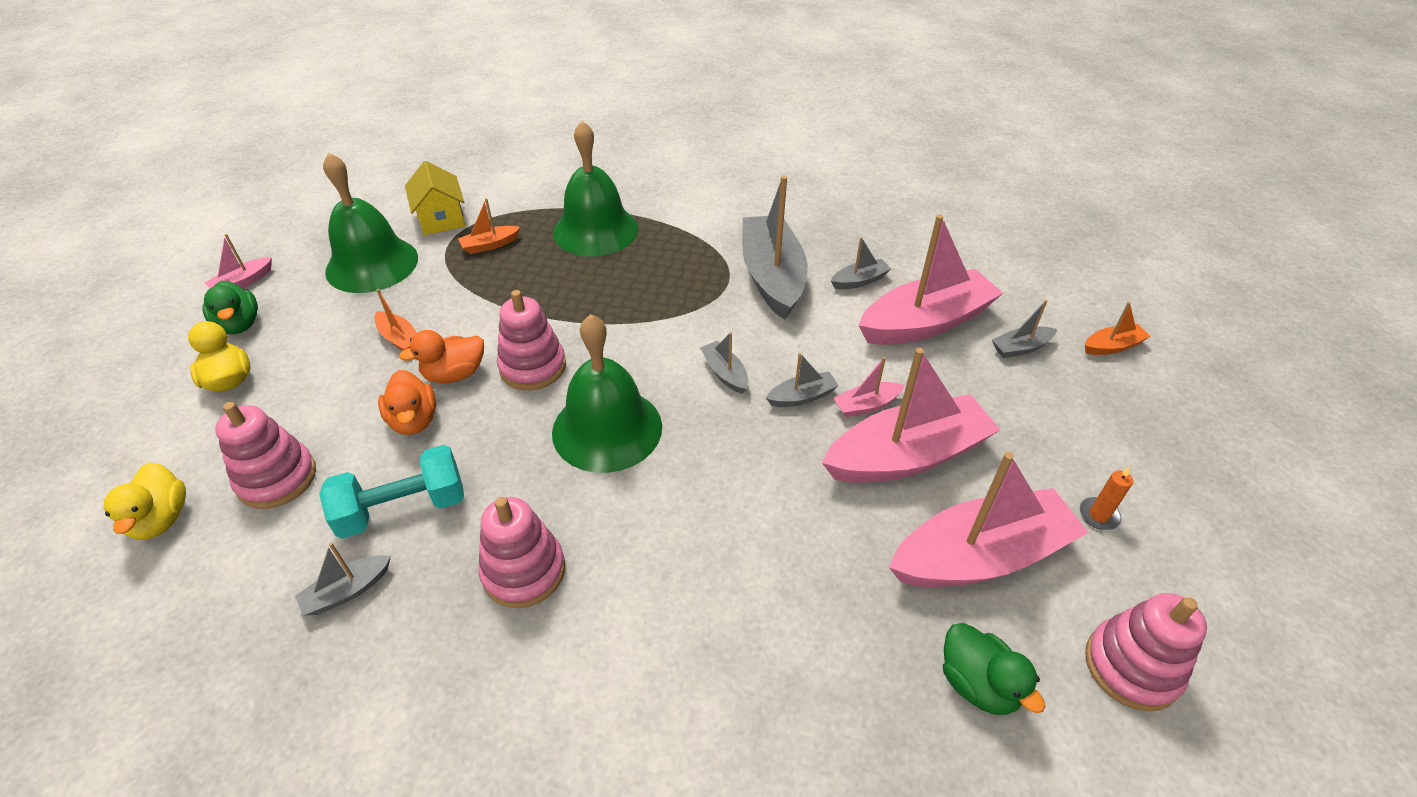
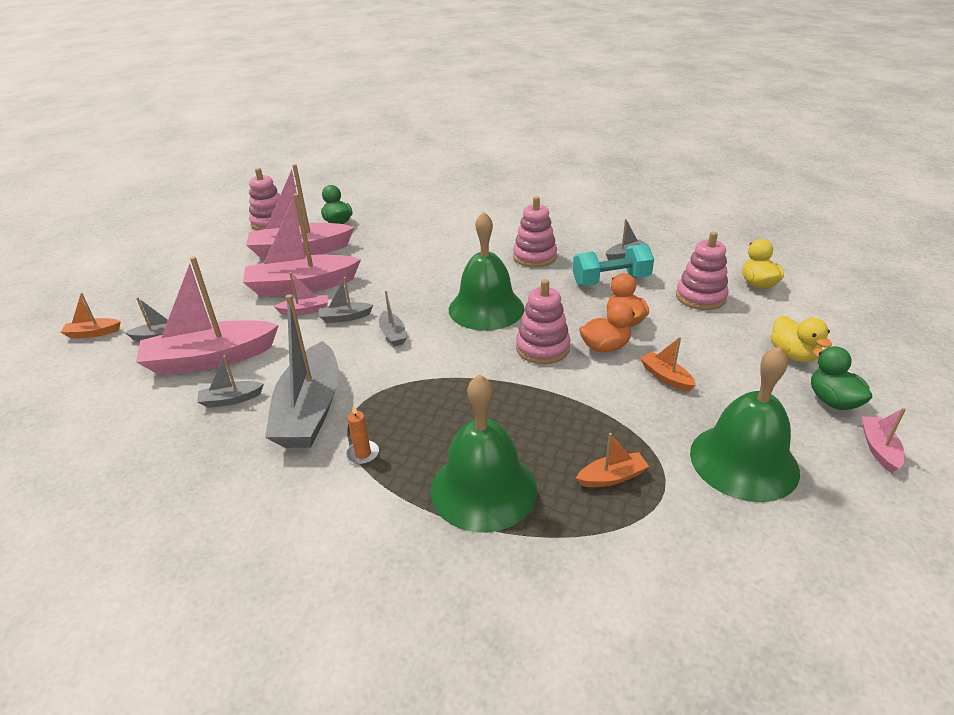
camera: 170 degrees left, 10 degrees down
(243, 282) = (879, 449): pink boat -> pink boat turned 45 degrees counterclockwise
(441, 218) = (692, 529): yellow house -> none
(1098, 515) = (224, 260): orange candle -> orange candle (363, 454)

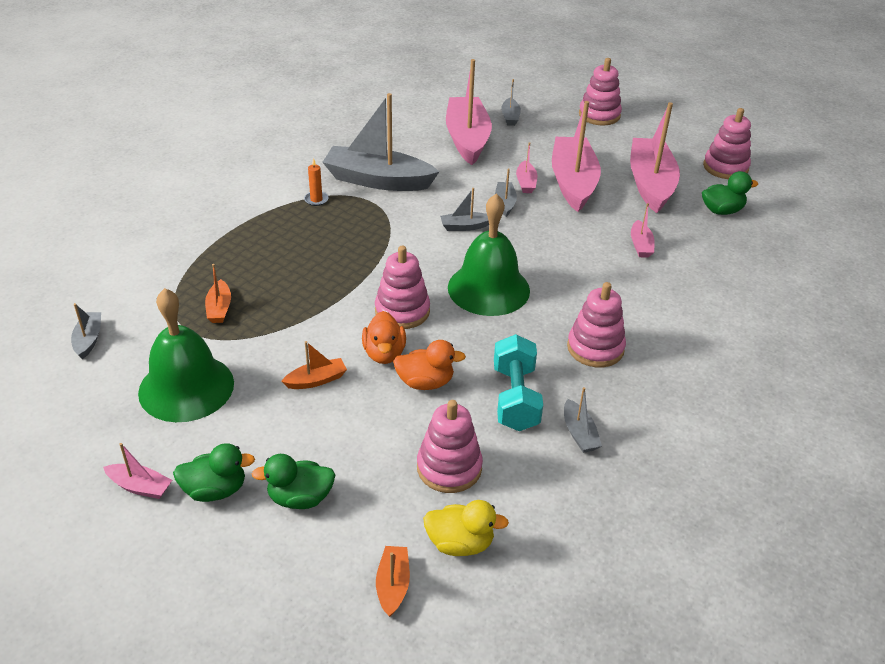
camera: 100 degrees right, 5 degrees up
(93, 333) = (527, 90): orange boat -> orange boat (393, 585)
(166, 284) = (599, 115): none -> pink stacking toy
(231, 399) = (409, 148): grey boat -> grey boat (88, 340)
(396, 249) = (640, 245): none -> pink boat
(483, 489) = (249, 246): green bell -> none
(793, 355) = (300, 498): yellow duck -> green duck

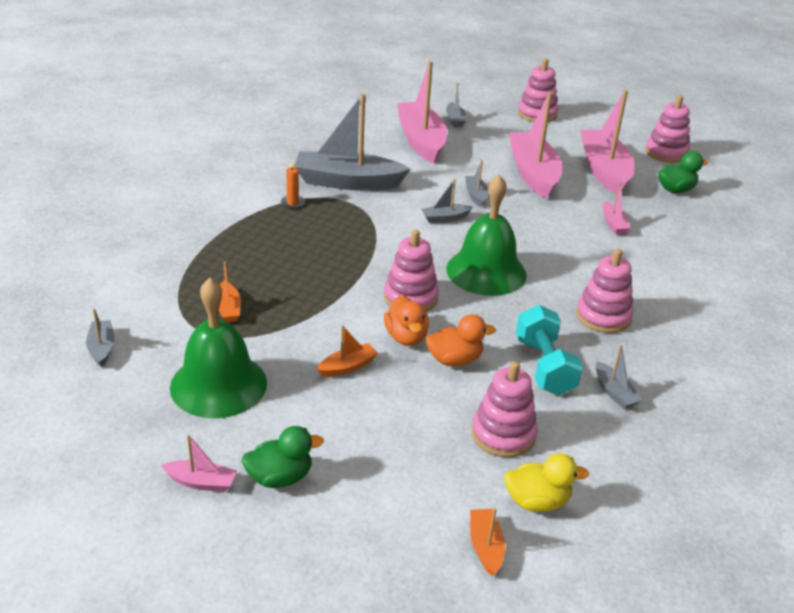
camera: 10 degrees left, 5 degrees down
(300, 498) = (368, 476): green duck -> none
(526, 183) = (489, 176): pink boat -> none

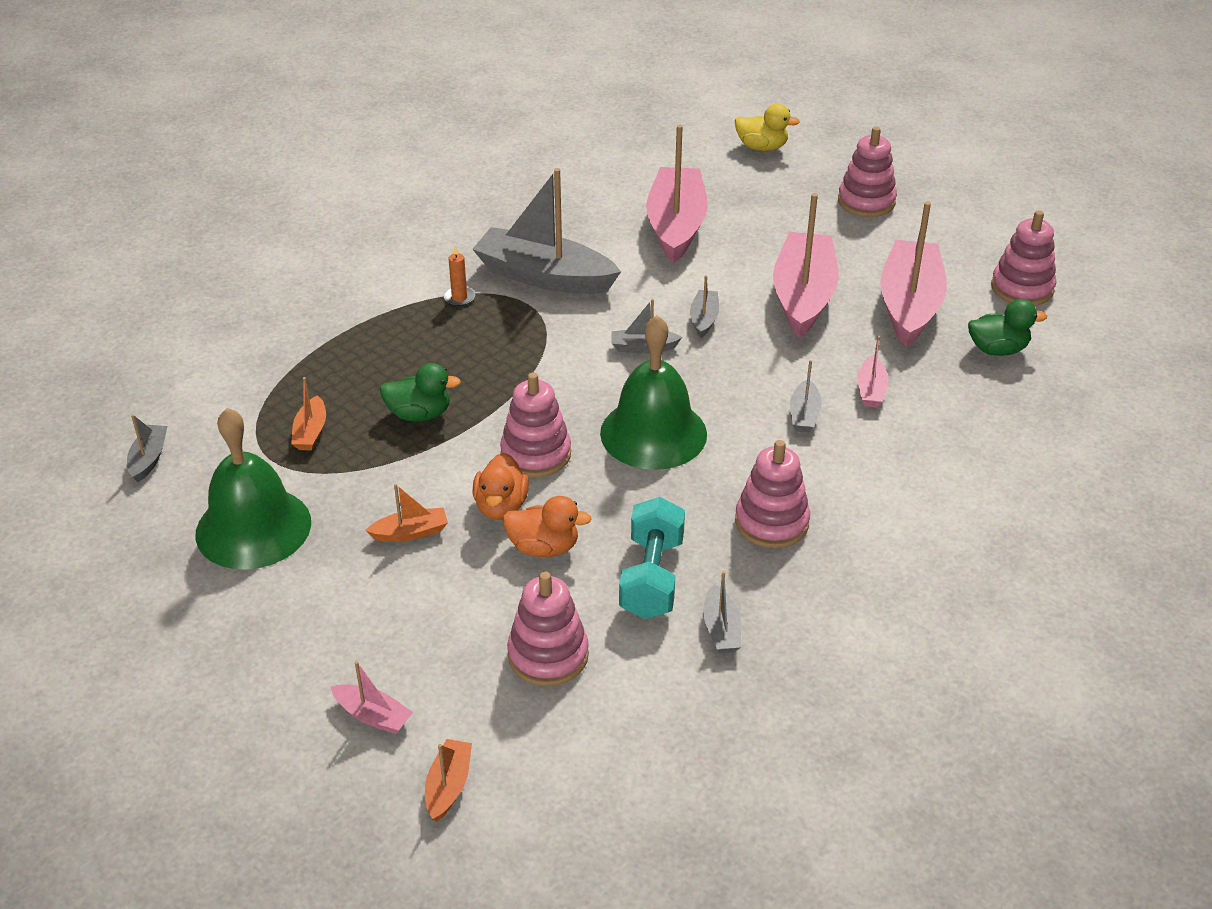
camera: 20 degrees right, 5 degrees up
(201, 482) = (179, 641): pink boat -> pink boat (373, 716)
(280, 477) = (265, 654): green duck -> green duck (419, 414)
(455, 119) = (742, 197): grey boat -> grey boat (804, 414)
(537, 501) = (540, 746): yellow duck -> yellow duck (762, 147)

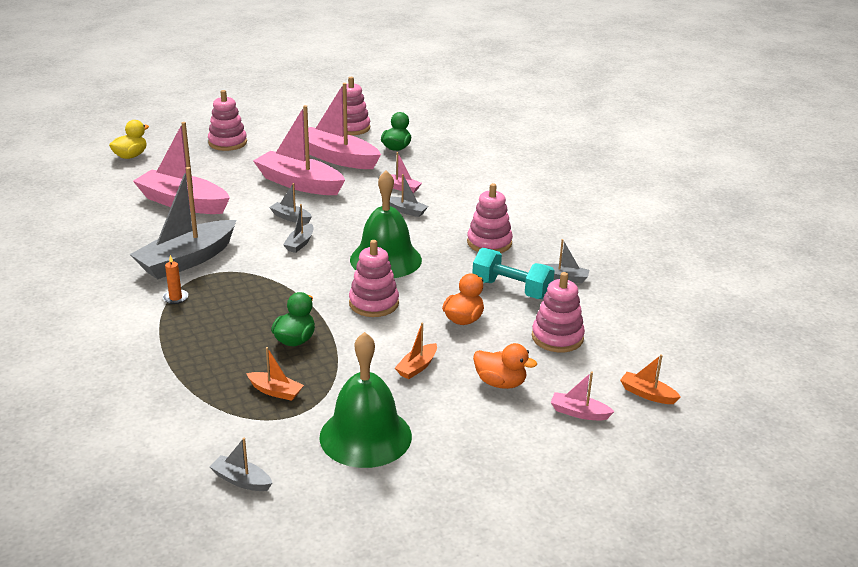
camera: 70 degrees left, 10 degrees down
(373, 716) = (579, 413): pink boat -> pink boat turned 120 degrees counterclockwise
(410, 533) = (417, 367): orange boat -> orange boat turned 150 degrees counterclockwise
(501, 506) = (415, 327): orange duck -> orange duck (500, 383)

